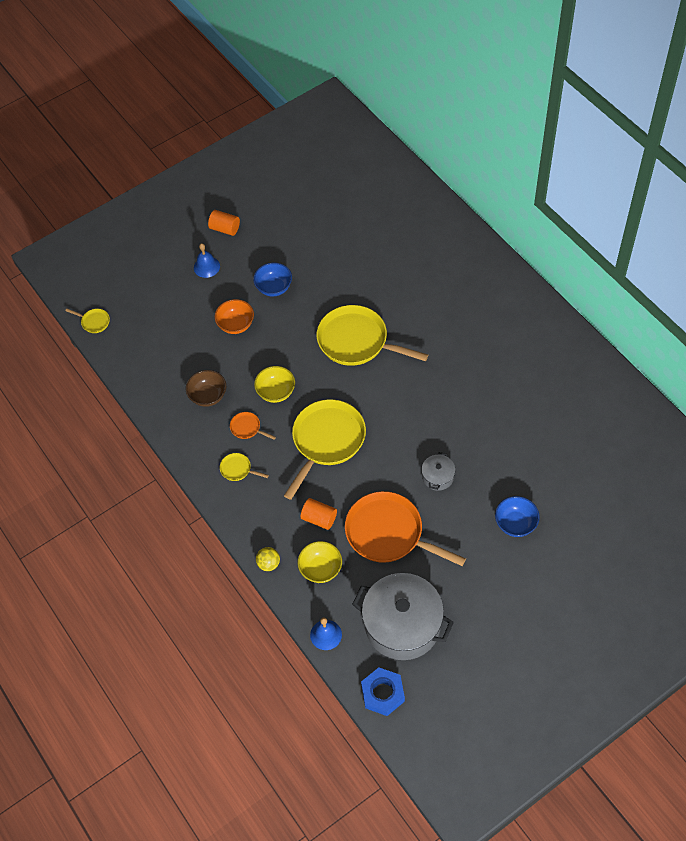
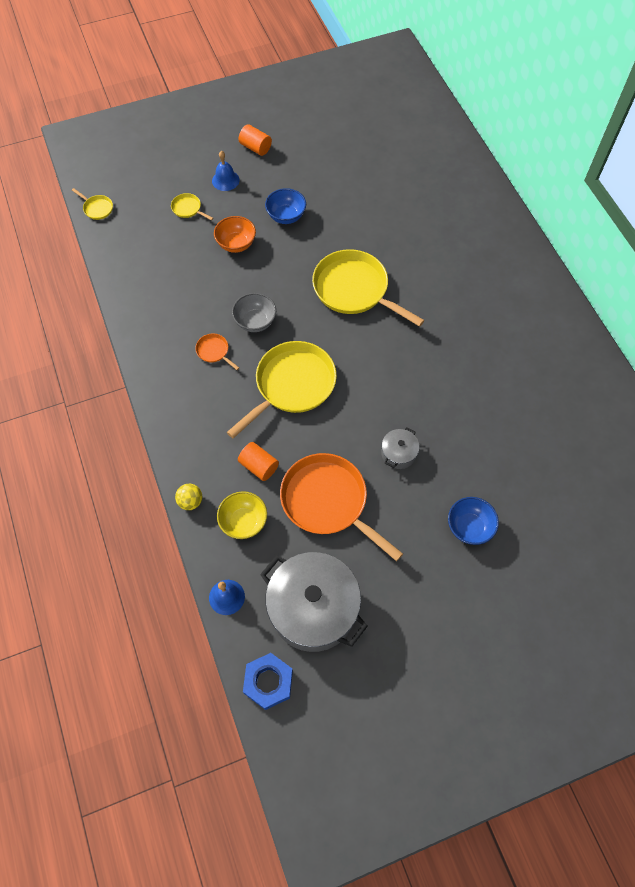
camera: 10 degrees right, 5 degrees up
(208, 396) = (185, 309): brown bowl -> none
(237, 469) = (190, 392): yellow pan -> yellow pan (188, 209)
(276, 392) = (255, 322): yellow bowl -> grey bowl

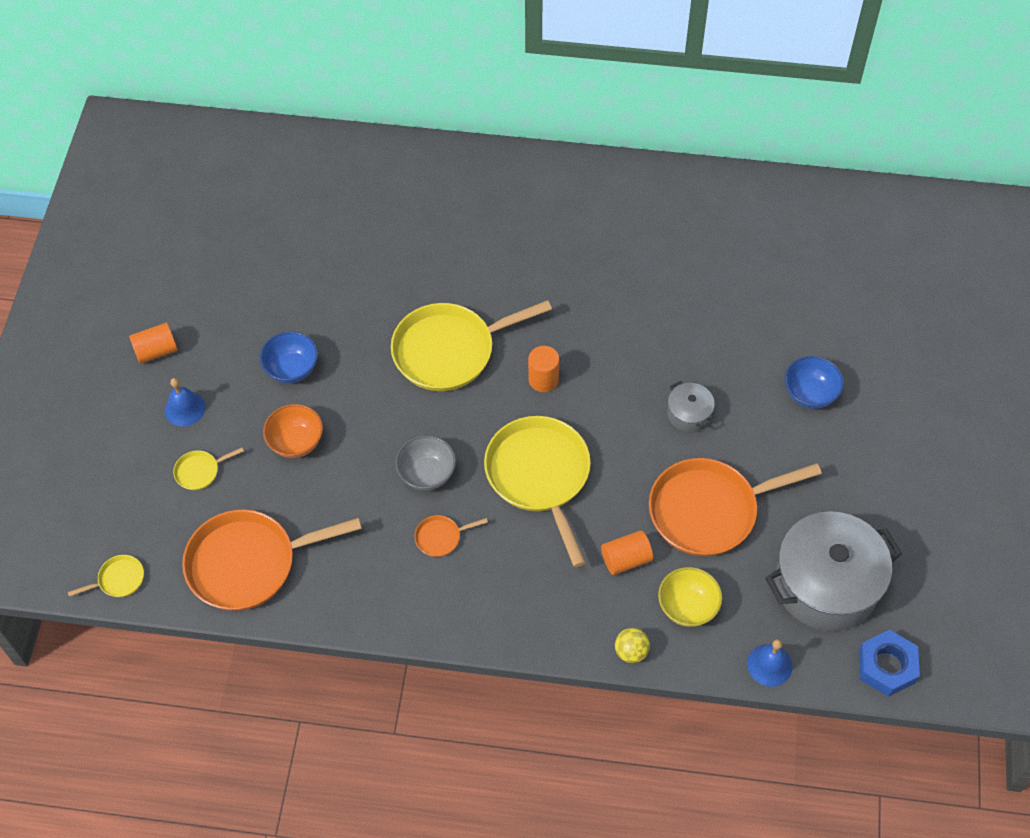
camera: 60 degrees left, 5 degrees down
(141, 262) = (248, 563): none -> orange pan
(367, 352) = (543, 379): none -> orange cylinder

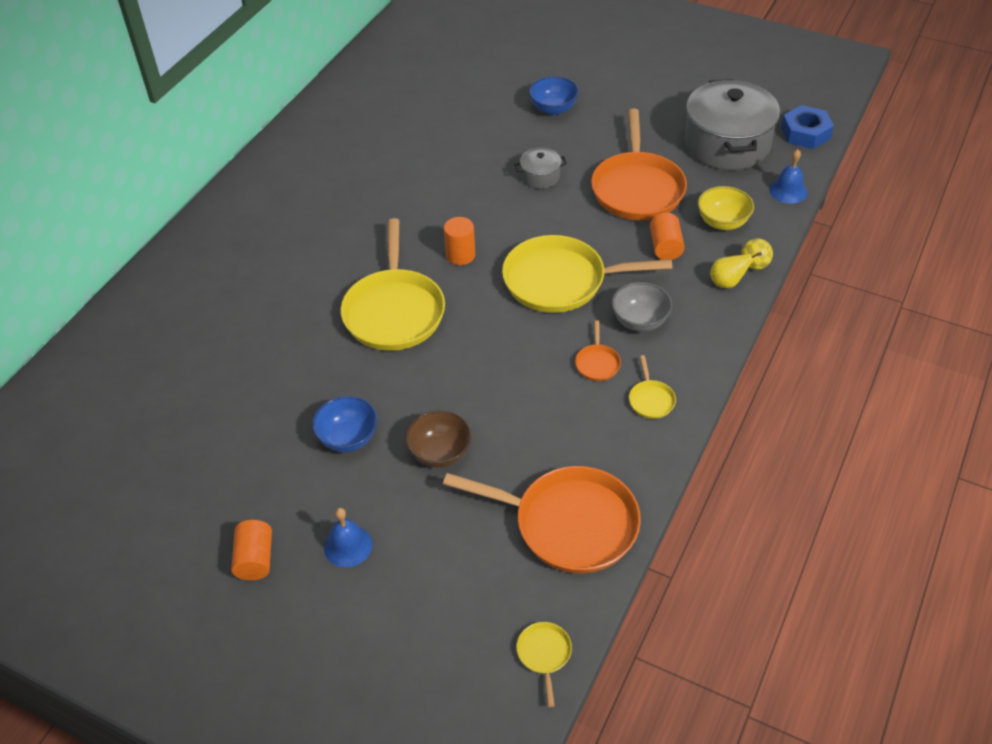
camera: 70 degrees left, 10 degrees down
(200, 471) = (437, 547): yellow pan -> yellow pan (651, 400)
(248, 563) = (569, 524): orange pan -> orange pan turned 75 degrees counterclockwise
(296, 442) = (440, 453): orange bowl -> brown bowl
(427, 474) = (524, 358): grey bowl -> grey bowl (640, 321)
(593, 630) = (727, 283): none -> yellow pear

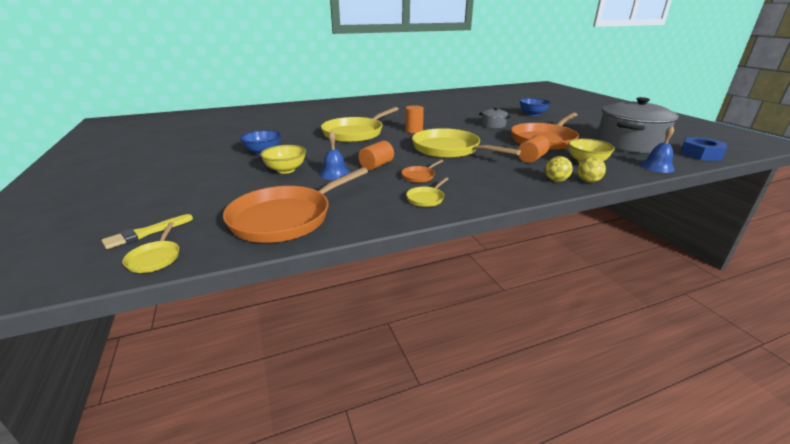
camera: 40 degrees right, 20 degrees down
(255, 559) = (157, 164): orange cylinder -> orange cylinder (376, 165)
(348, 546) = (190, 176): blue bell -> blue bell (335, 173)
(440, 453) = (286, 170): brown bowl -> yellow bowl
(477, 643) = (146, 233): none -> yellow brush
(544, 654) = (155, 258): yellow pan -> yellow pan turned 135 degrees clockwise
(569, 524) = (286, 218): orange pan -> orange pan turned 75 degrees clockwise
(640, 321) = (471, 173): grey bowl -> none
(727, 283) = (556, 180): yellow pear -> yellow ball

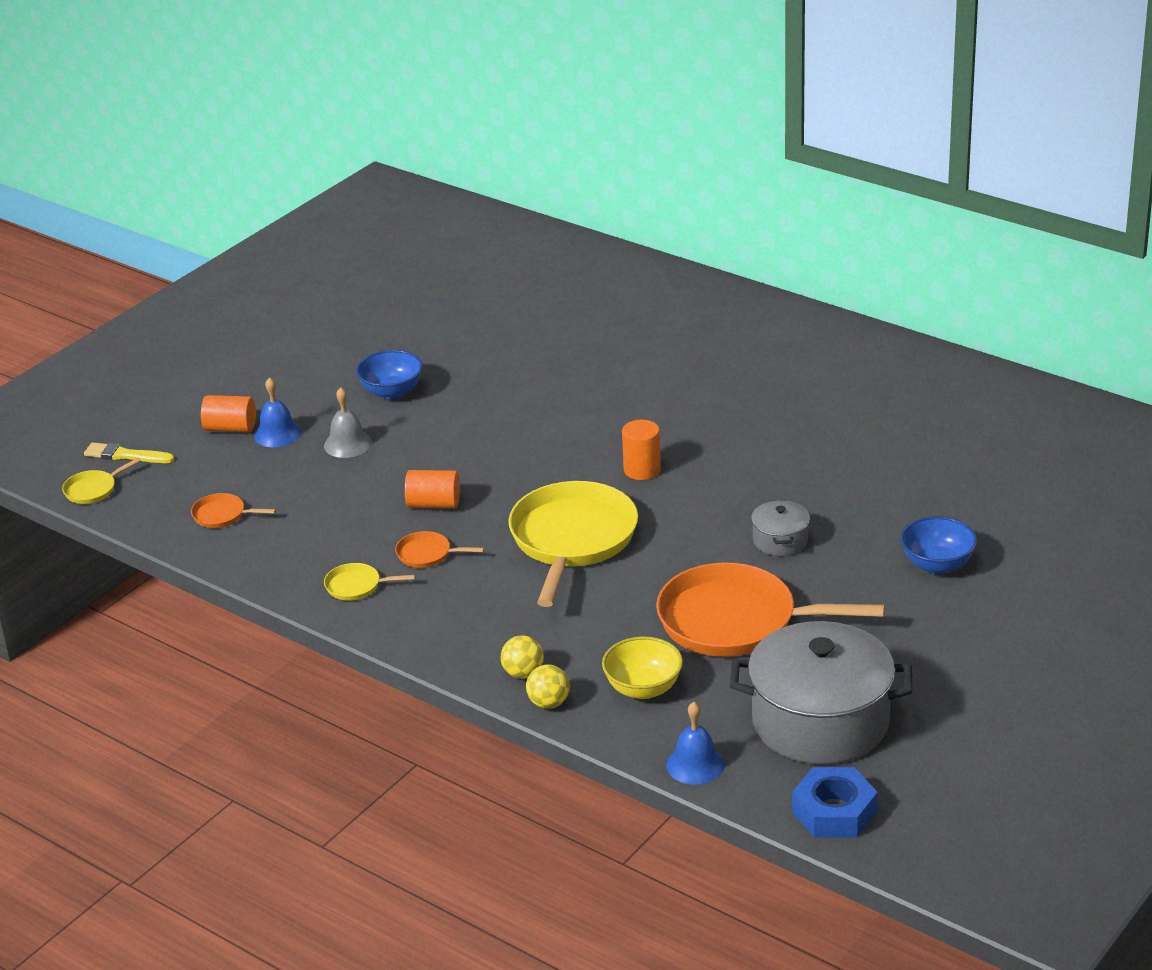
camera: 60 degrees right, 5 degrees up
(286, 170) = (347, 444): yellow bowl -> grey bell
(286, 218) = (222, 515): orange pan -> orange pan, size x0.42
(335, 173) = (372, 486): blue bell -> blue bell (277, 434)
(355, 133) = (562, 422): yellow pan -> none
(531, 158) = (608, 630): orange cylinder -> orange cylinder (230, 428)

